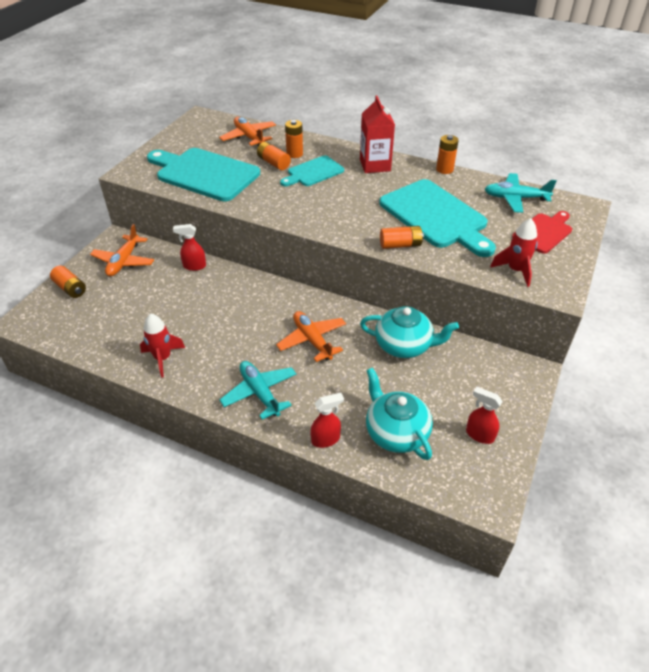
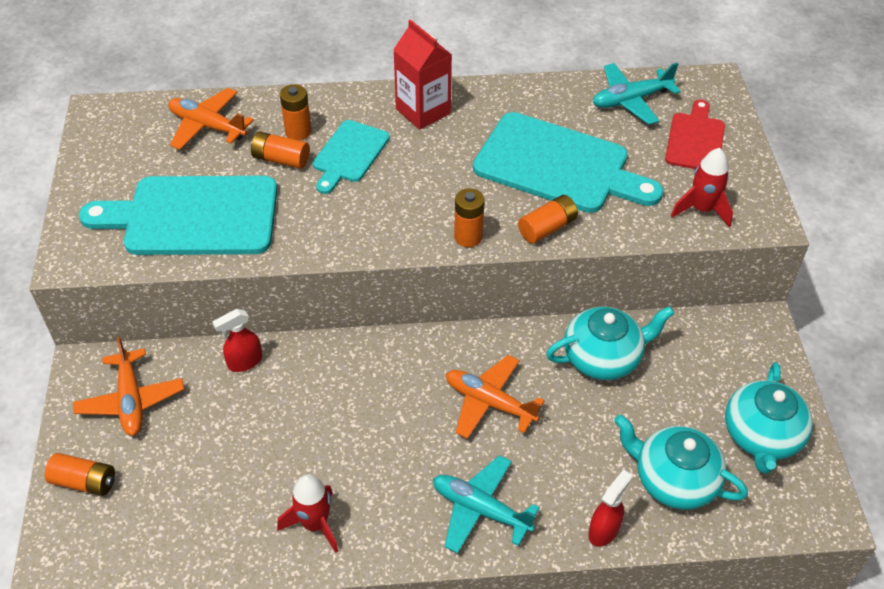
camera: 30 degrees left, 5 degrees up
(444, 169) = (516, 85): orange battery -> orange battery (468, 237)
(479, 435) = (761, 436): red spray bottle -> turquoise teapot

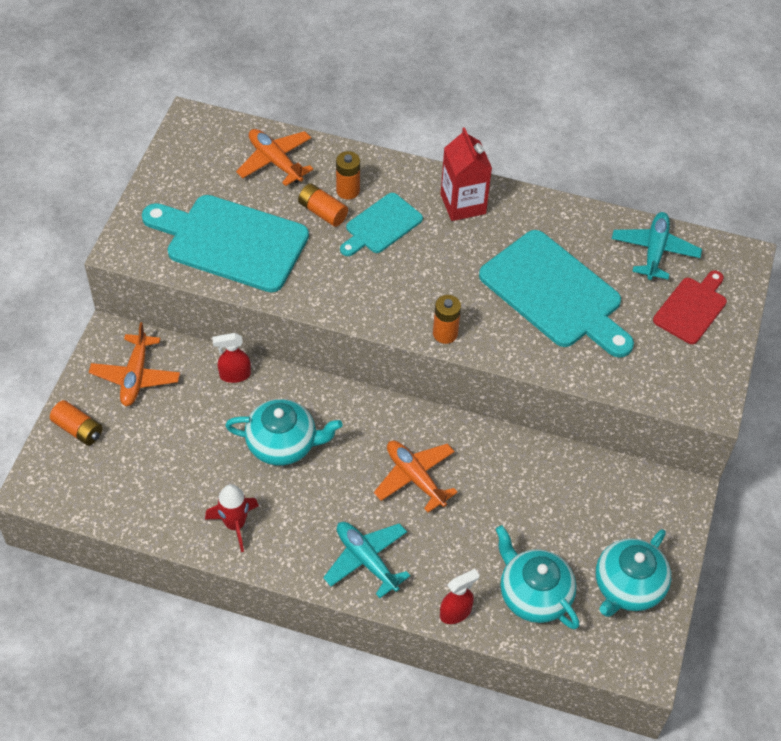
camera: 20 degrees right, 5 degrees up
(547, 228) = (515, 348): orange battery -> none
(603, 357) = (529, 473): turquoise teapot -> turquoise teapot (283, 444)
(631, 100) = (654, 251): turquoise plane -> turquoise plane turned 105 degrees clockwise
(702, 209) = (659, 375): red rocket -> none

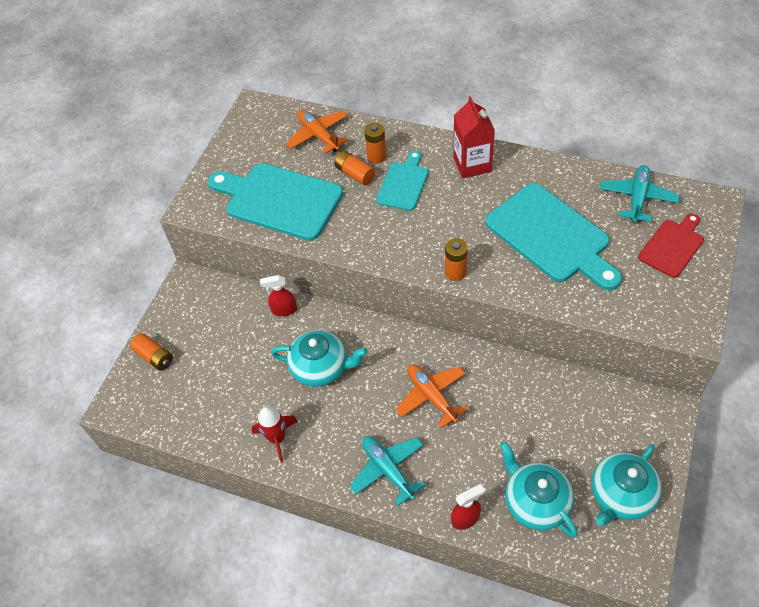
camera: 10 degrees right, 0 degrees up
(135, 376) = (204, 312): orange plane -> none
(381, 226) = (403, 184): turquoise cutting board -> turquoise cutting board turned 150 degrees clockwise

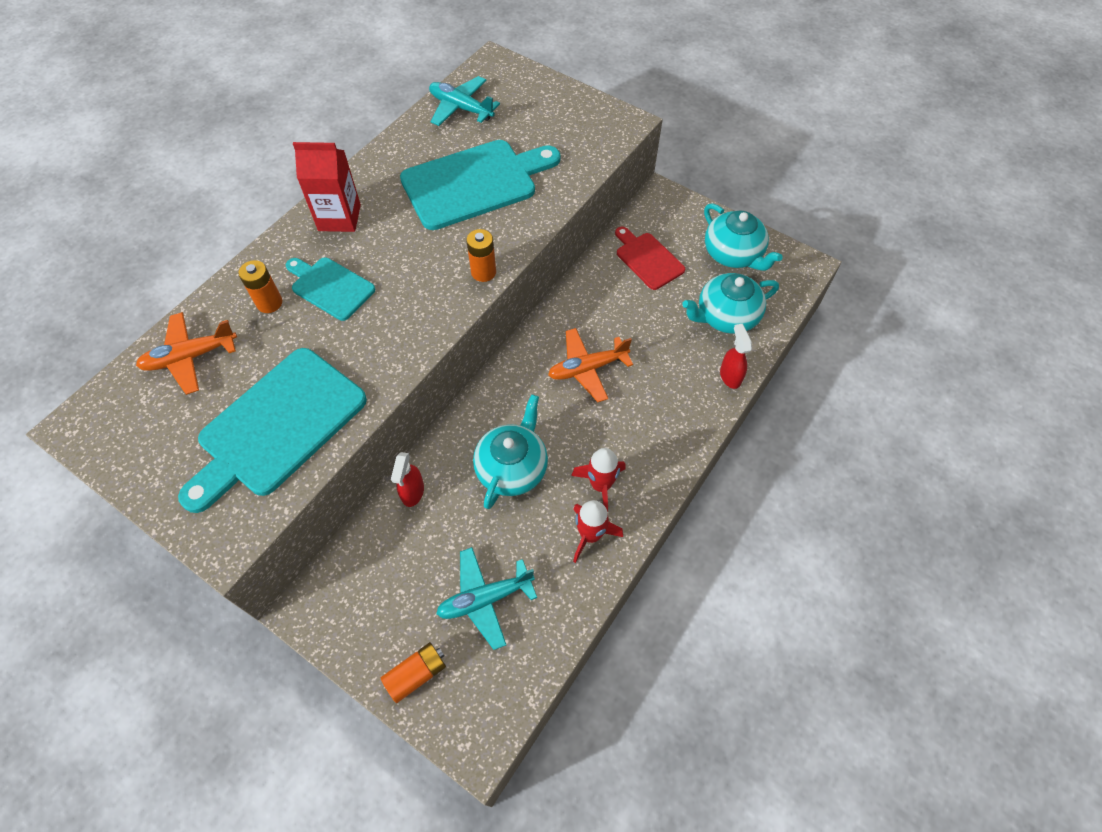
camera: 80 degrees left, 5 degrees up
(322, 434) = (600, 485): none -> red rocket
(355, 174) = (284, 332): orange battery -> none
(388, 470) = (661, 430): turquoise plane -> turquoise plane (485, 599)
(672, 246) = (529, 104): red cutting board -> red cutting board (647, 259)

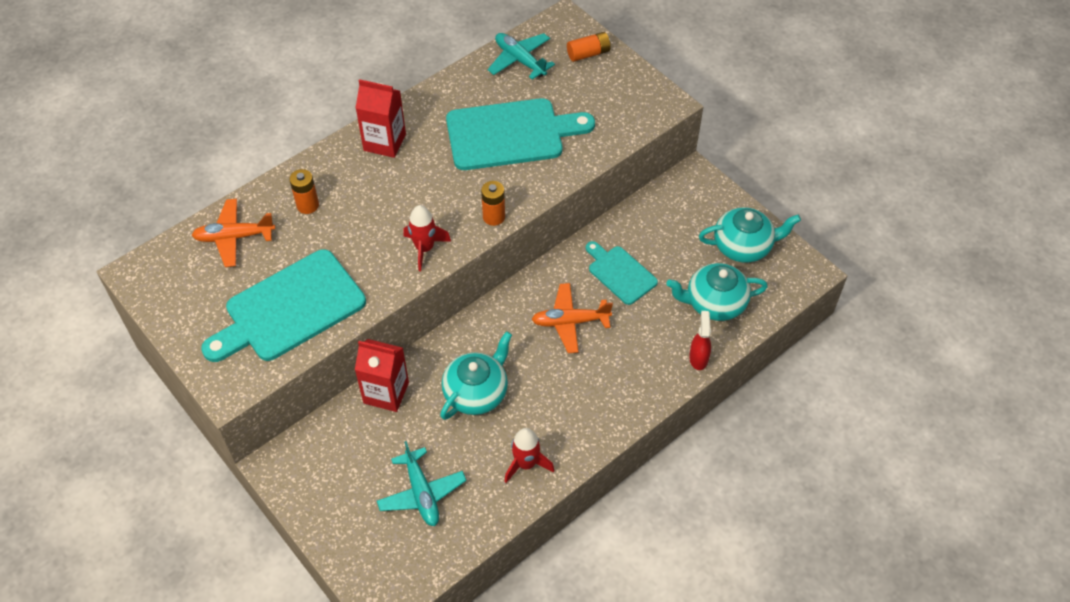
camera: 15 degrees right, 5 degrees down
(330, 287) = (361, 202): turquoise cutting board -> turquoise cutting board (620, 273)
(412, 492) = (386, 393): red spray bottle -> red carton
(416, 674) = (349, 536): orange battery -> orange battery (588, 54)
(485, 599) = (421, 493): turquoise plane -> turquoise plane turned 105 degrees counterclockwise
(600, 485) = (548, 425): red rocket -> red rocket (425, 249)
(647, 259) = (659, 233): red cutting board -> none
(733, 254) = (743, 246): turquoise teapot -> turquoise teapot turned 75 degrees counterclockwise

